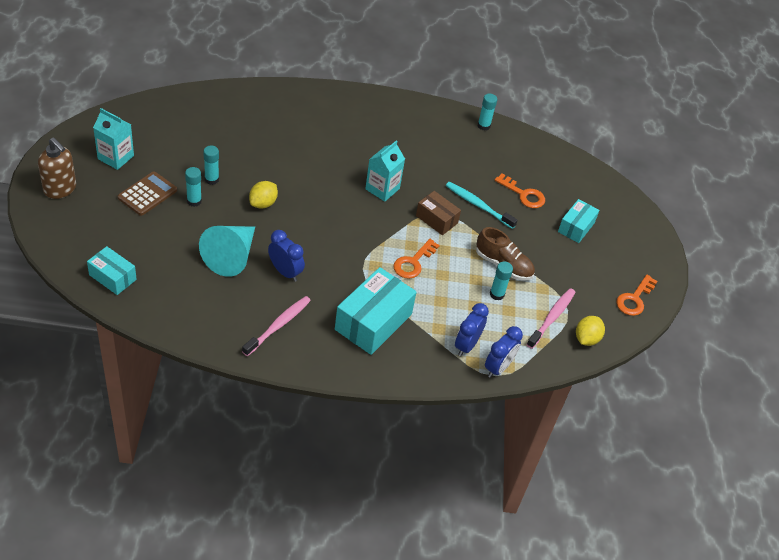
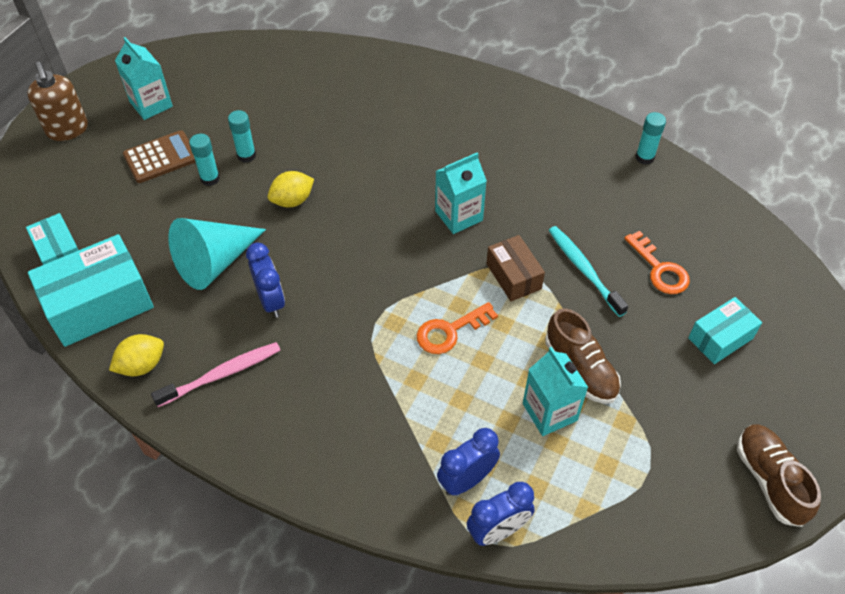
camera: 30 degrees right, 5 degrees up
(373, 322) = (350, 405): turquoise box -> turquoise box (99, 304)
(497, 294) = (549, 412): turquoise glue stick -> turquoise carton
(552, 318) = (618, 473): pink toothbrush -> none
(586, 339) = (660, 524): yellow lemon -> yellow lemon (142, 365)
(634, 299) = (769, 480): orange key -> brown shoe

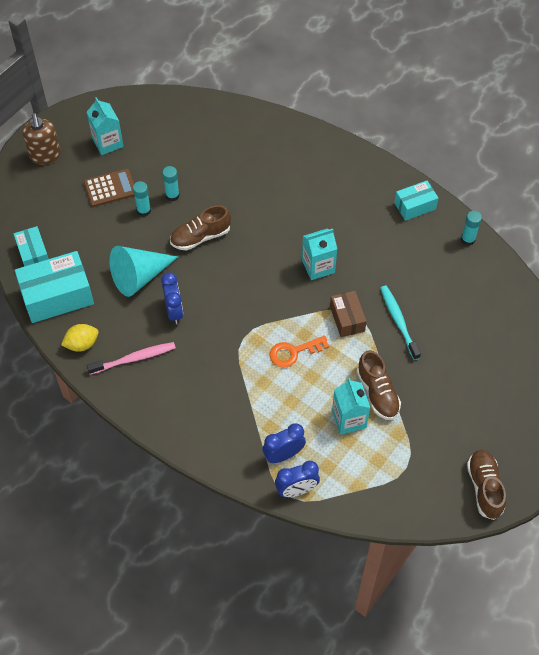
camera: 10 degrees right, 5 degrees up
(292, 200) = (200, 237): yellow lemon -> brown shoe
(659, 269) = (453, 329): orange key -> none
(720, 338) = (481, 386): turquoise box -> turquoise box (415, 206)

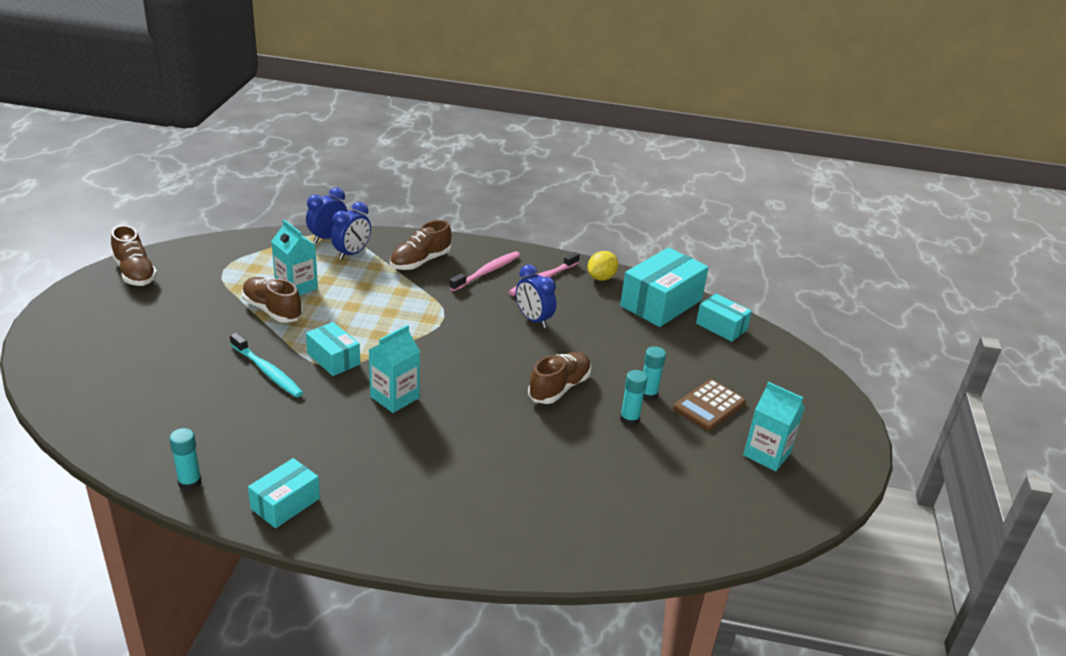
camera: 150 degrees right, 25 degrees down
(45, 156) = (820, 416): brown soap dispenser -> none
(139, 277) = (595, 337): turquoise cone -> none
(176, 385) = (487, 272): none -> pink toothbrush
(227, 421) = (420, 262): none -> brown shoe
(294, 352) = (381, 319): orange key -> none
(347, 319) = (333, 359): brown box -> turquoise box

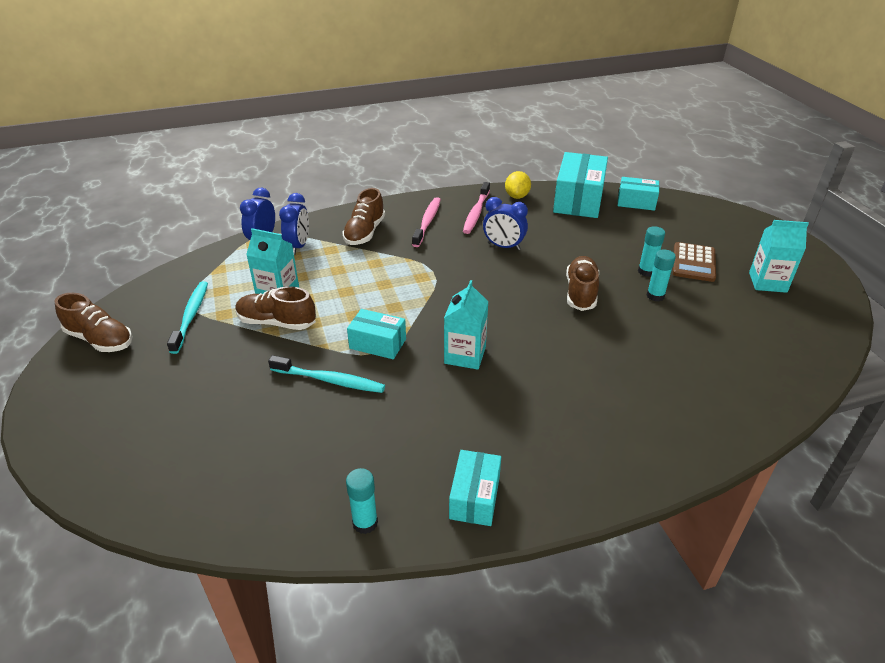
camera: 25 degrees left, 5 degrees up
(214, 280) = (191, 316): none -> turquoise toothbrush

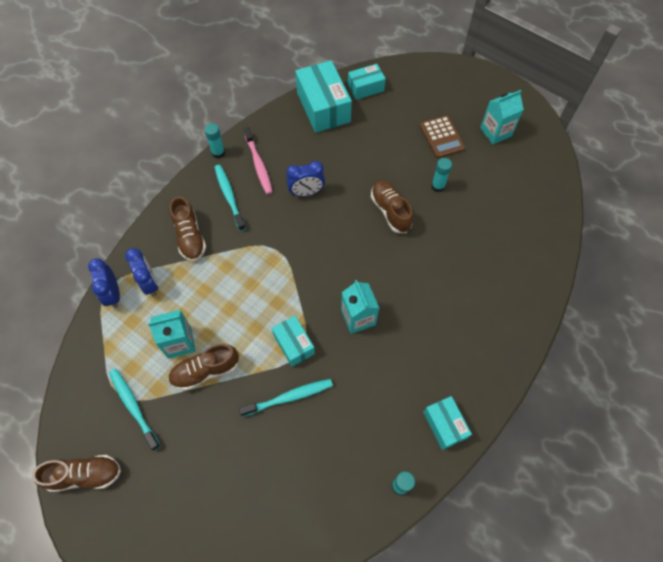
camera: 35 degrees left, 25 degrees up
(378, 343) = (294, 344): turquoise box -> turquoise box turned 75 degrees clockwise
(427, 222) = (229, 196): pink toothbrush -> turquoise toothbrush
(517, 196) = (275, 127): yellow lemon -> none
(646, 271) = (418, 164): turquoise glue stick -> turquoise glue stick (218, 153)

